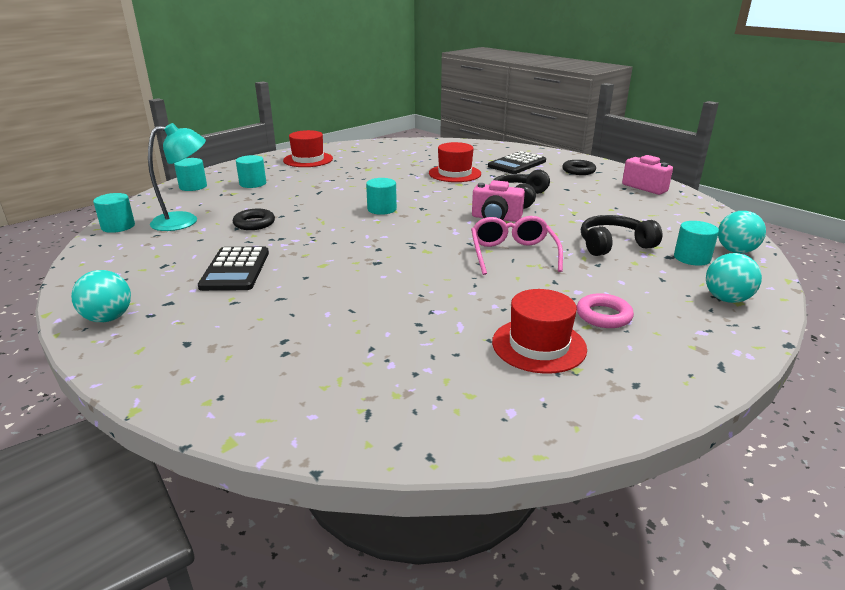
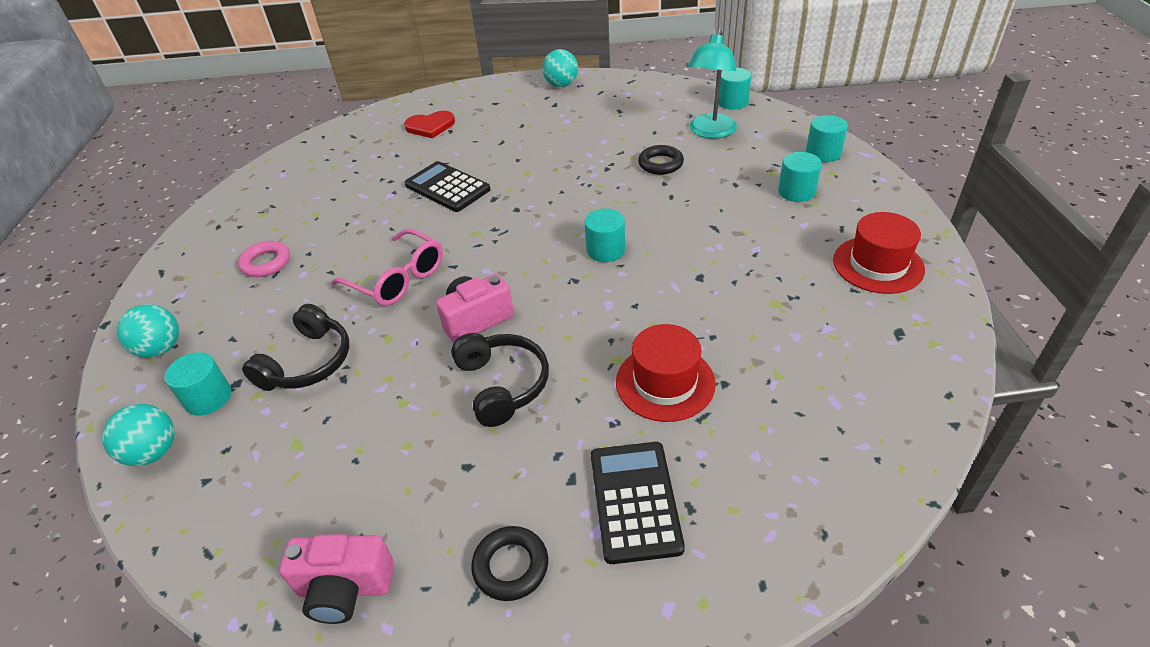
camera: 135 degrees right, 15 degrees up
(235, 270) = (571, 135): black calculator -> black calculator (447, 187)
(285, 360) = (430, 126): none -> red heart
(539, 345) = (297, 214): red hat -> none

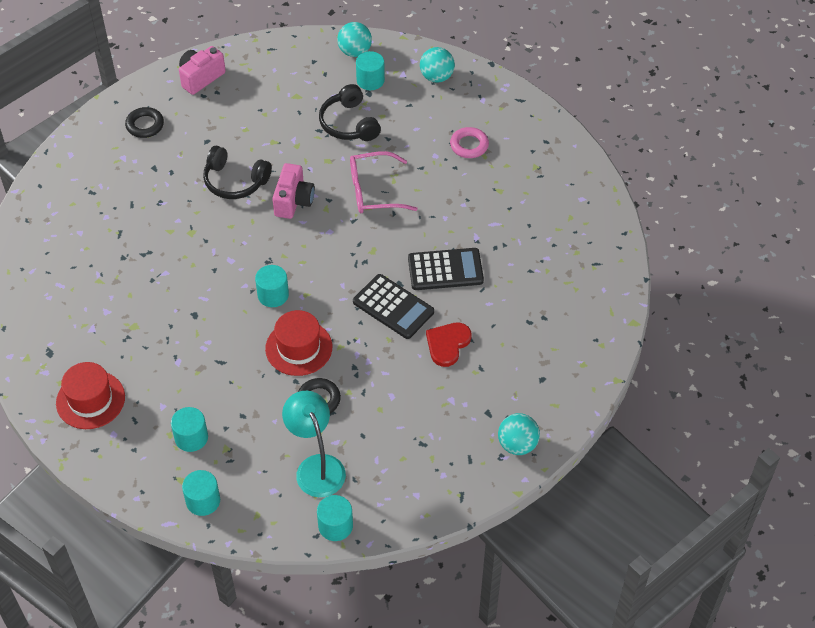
camera: 130 degrees right, 10 degrees up
(430, 126) = (552, 315): red heart -> red heart (447, 344)
(635, 501) = (117, 178): black calculator -> black calculator (393, 307)
(665, 382) = (153, 237): red hat -> red hat (298, 348)

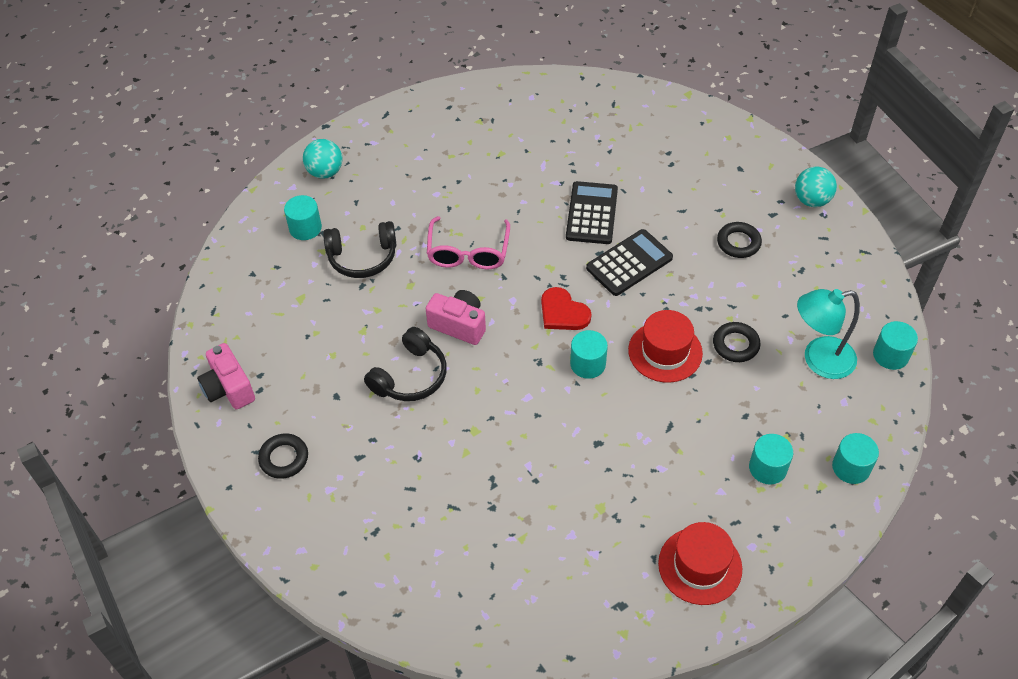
camera: 75 degrees left, 0 degrees up
(355, 51) = (255, 234): turquoise ball -> none
(442, 388) = (738, 243): none -> black ring
(447, 344) = (685, 229): red heart -> red heart (563, 312)
(469, 145) = (432, 164): pink ring -> none

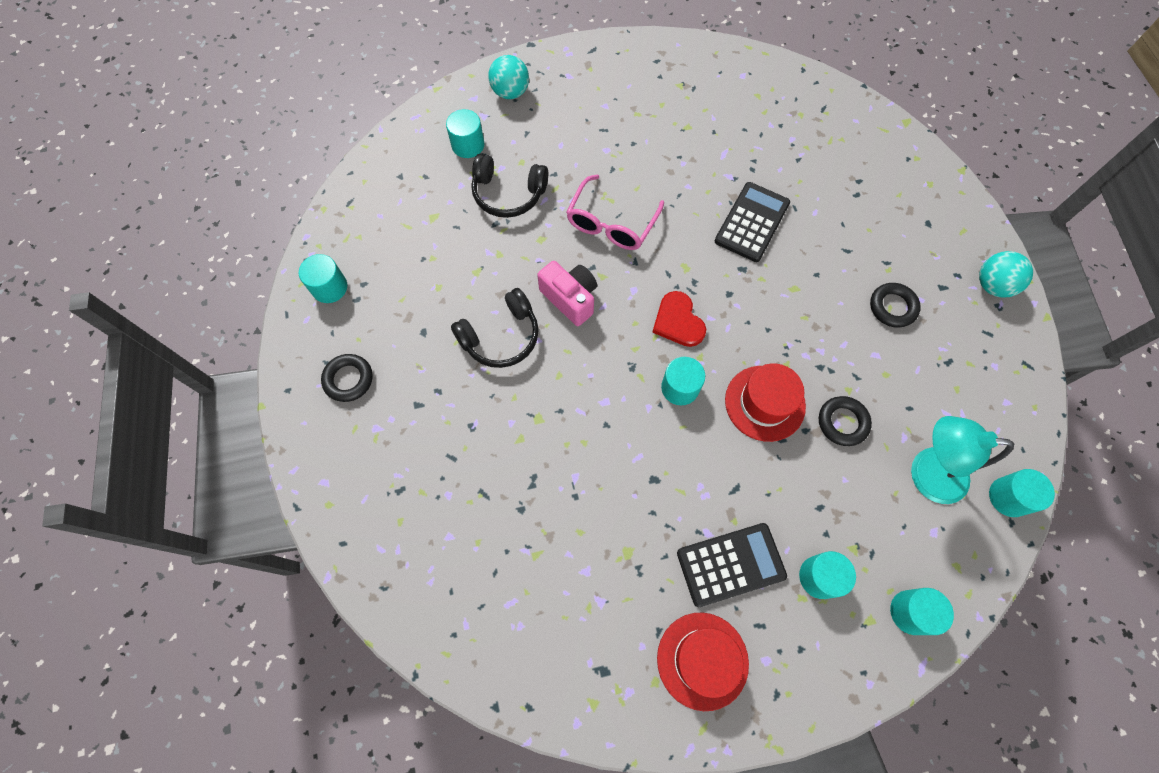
camera: 20 degrees right, 15 degrees up
(228, 388) = (329, 287): pink camera -> turquoise cylinder
(629, 263) = (768, 291): black calculator -> black calculator (731, 564)

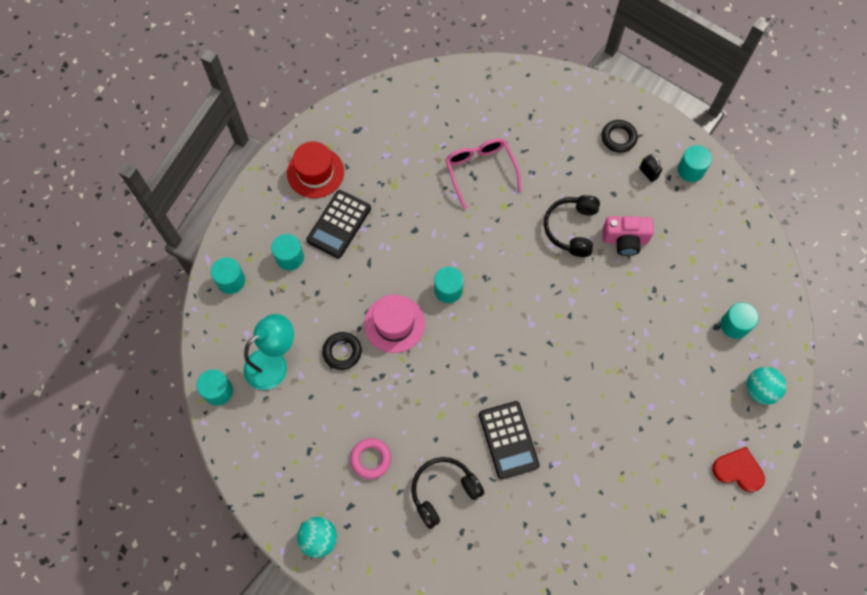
camera: 135 degrees right, 0 degrees up
(368, 320) = (648, 173): none -> black padlock
(508, 194) = (670, 315): black headphones -> black headphones (443, 491)
(570, 298) = (560, 284): pink camera -> pink camera (625, 240)
(611, 223) = (590, 355): pink glasses -> pink glasses (480, 171)
(678, 321) = (487, 328): red heart -> red heart (738, 470)
(764, 403) = (394, 324): red hat -> pink hat
(892, 307) = (370, 459): black ring -> pink ring

